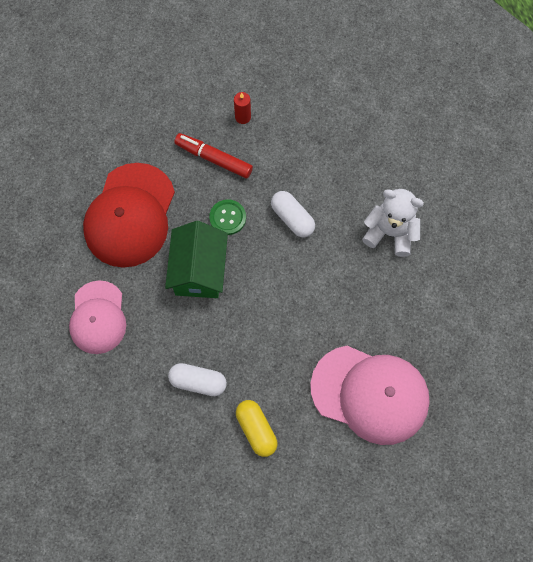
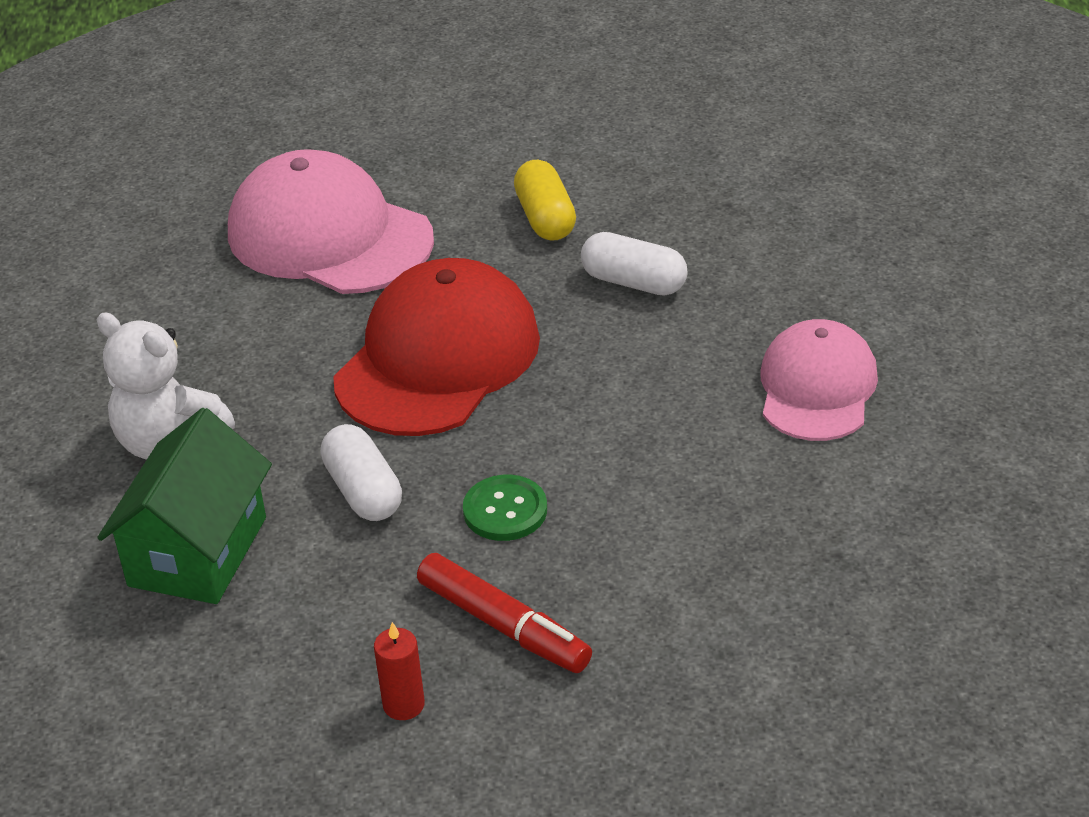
camera: 165 degrees left, 30 degrees down
(130, 215) = (726, 543): red cap -> red cap (438, 358)
(199, 271) = (592, 432): green house -> green house (197, 551)

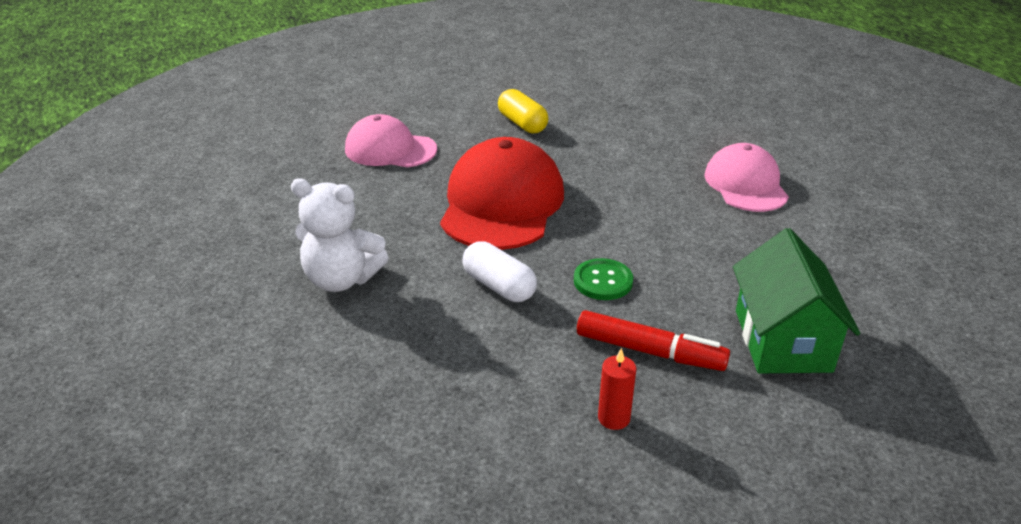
camera: 20 degrees left, 5 degrees down
(197, 551) = (399, 345): green house -> green house (782, 340)
(329, 236) = (390, 149): pink cap -> pink cap, size x0.65
(634, 282) = (598, 148): white capsule -> none

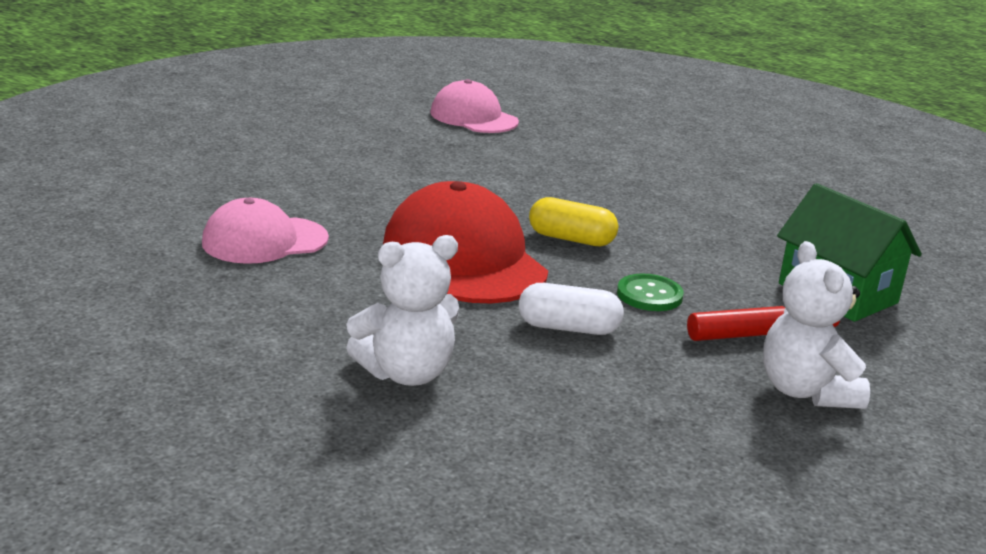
camera: 40 degrees left, 10 degrees down
(522, 124) = (374, 183): yellow capsule -> yellow capsule (571, 239)
(614, 418) = (806, 391): red candle -> white teddy bear
(745, 184) = (651, 186): pink cap -> pink cap (473, 117)

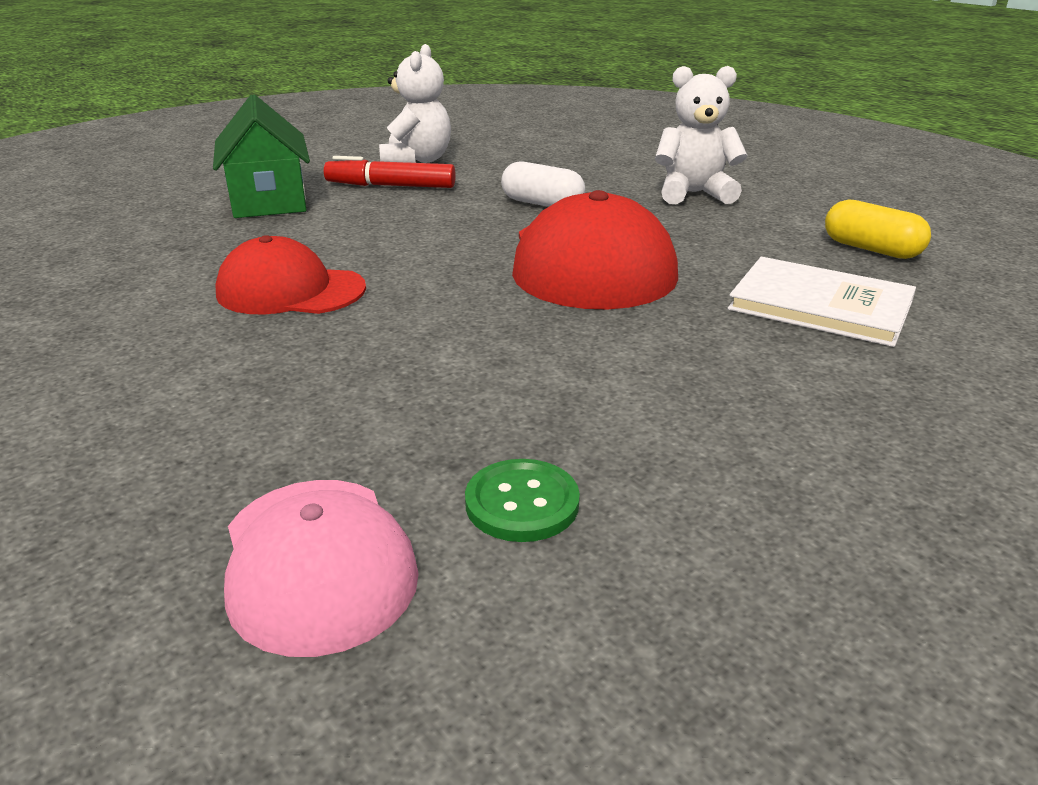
camera: 155 degrees left, 5 degrees up
(264, 241) = (820, 306): pink cap -> white book
(571, 239) = (449, 269): yellow capsule -> yellow capsule (871, 249)
(649, 295) = (440, 216): green button -> green button (522, 503)
(657, 210) = (290, 290): none -> red cap

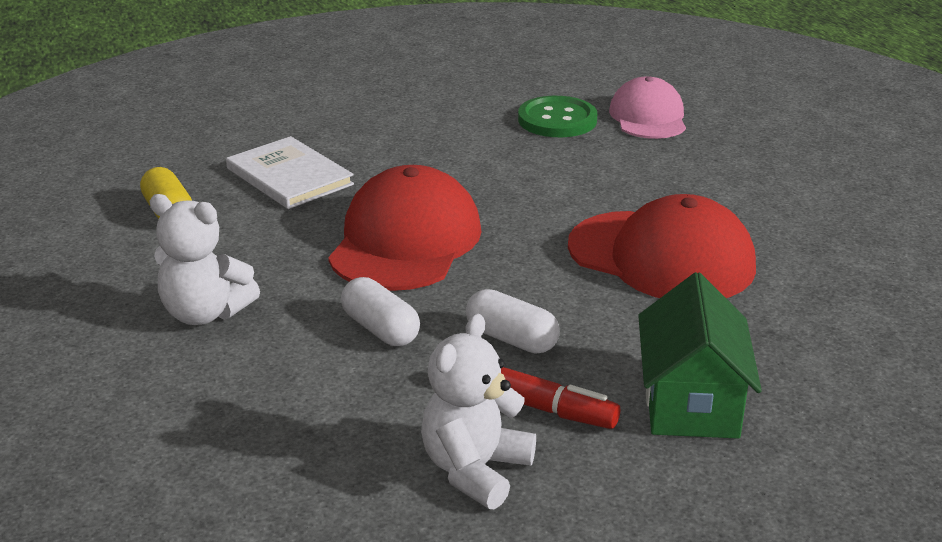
camera: 160 degrees left, 0 degrees up
(290, 290) = (661, 257): red cap -> red cap, size x1.55
(427, 212) = (511, 339): none -> white capsule
(522, 503) = (557, 120): green button -> green button, size x1.55

